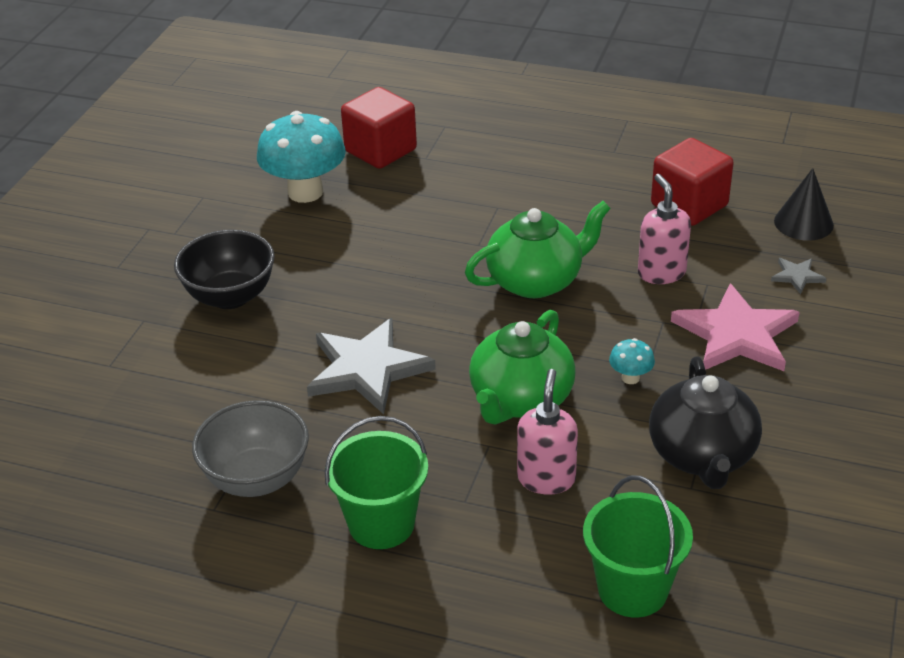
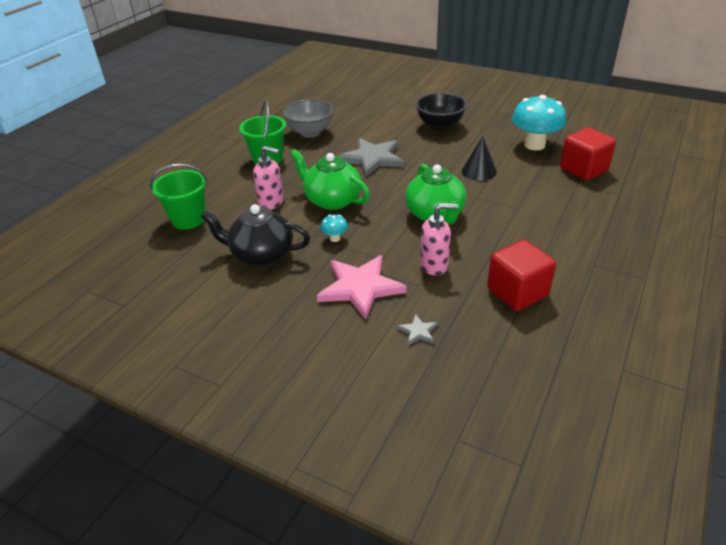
camera: 100 degrees right, 0 degrees up
(803, 223) = (489, 352): black cone -> black cone (479, 171)

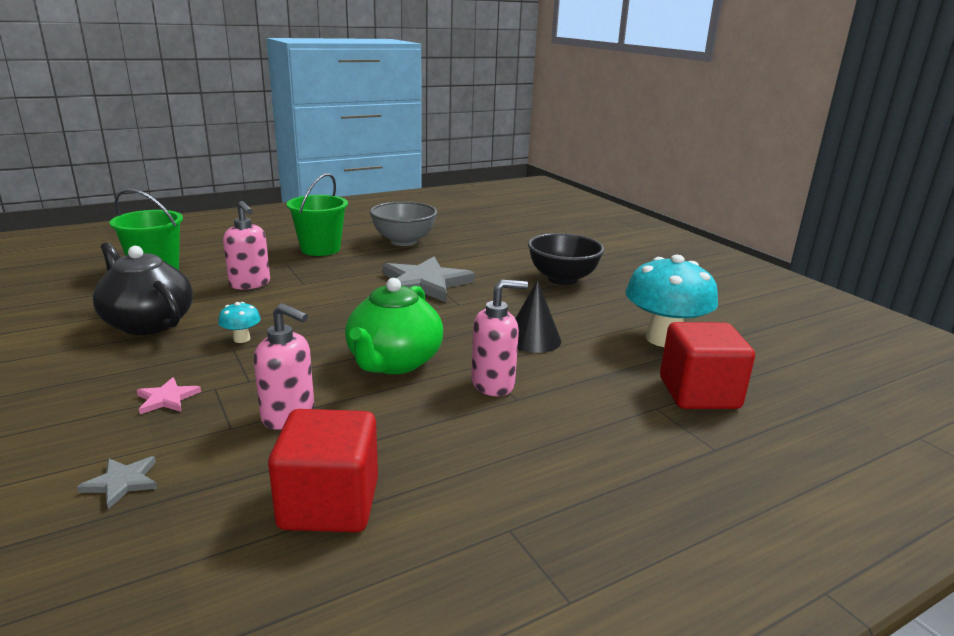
camera: 30 degrees right, 15 degrees down
(332, 200) = (310, 304): green teapot -> none
(360, 287) = (167, 398): pink star -> pink star, size x0.44
(497, 205) = (493, 384): none -> pink soap dispenser

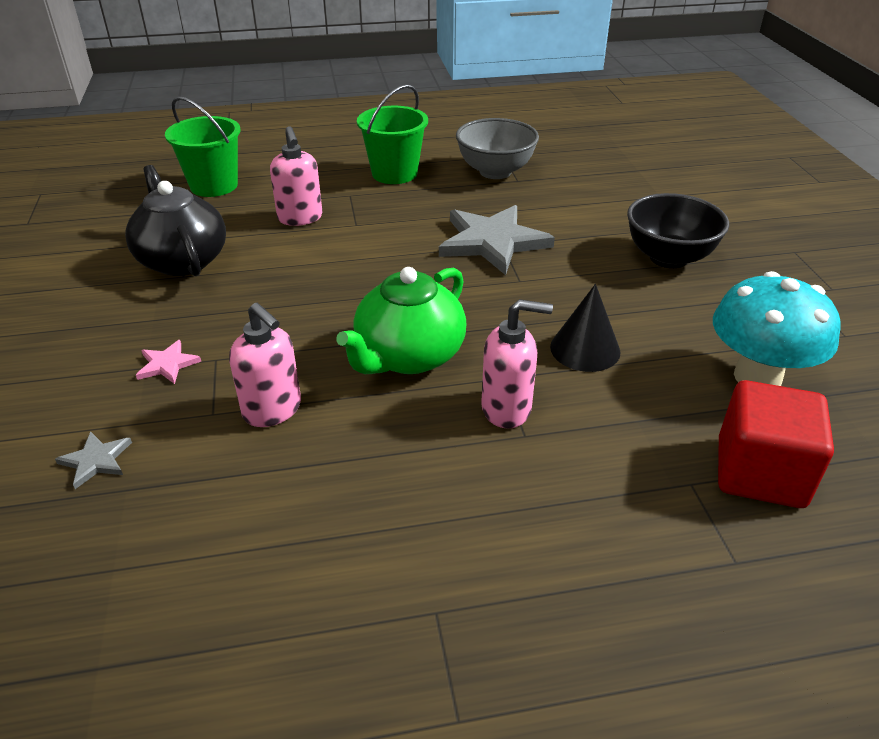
camera: 20 degrees right, 15 degrees up
(242, 339) = (264, 296): turquoise mushroom -> none
(329, 504) = (269, 532): red cube -> none

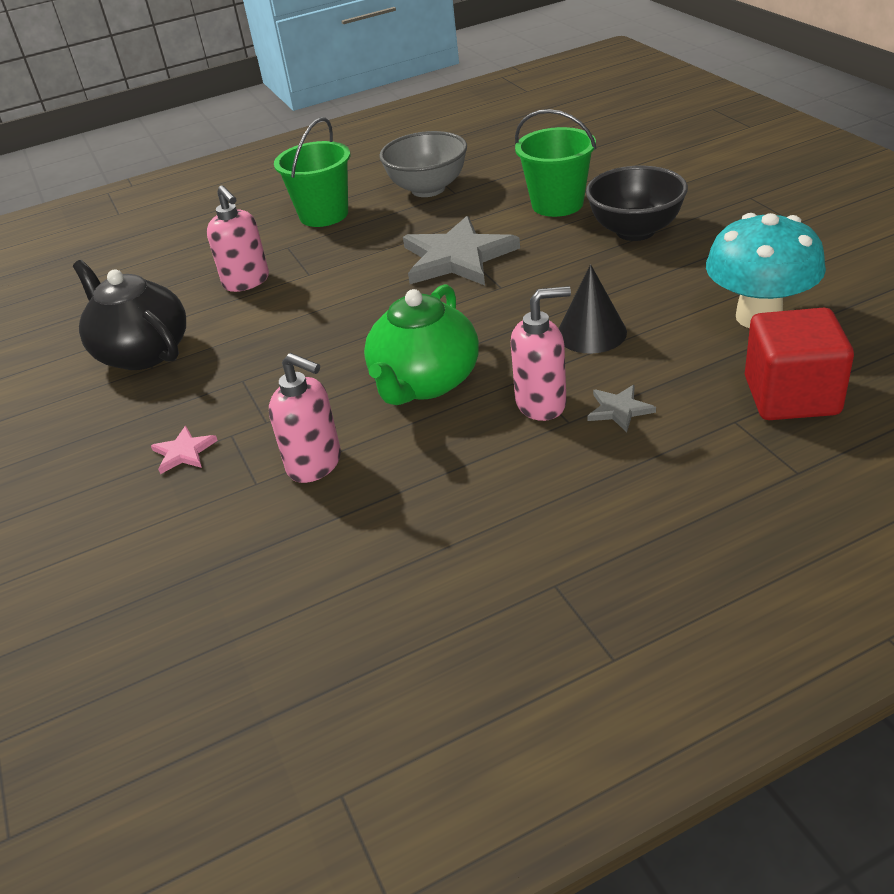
camera: 10 degrees left, 0 degrees up
(96, 461) = (161, 555): grey star -> grey star (619, 410)
(214, 185) = (134, 271): green bucket -> green bucket (557, 204)

